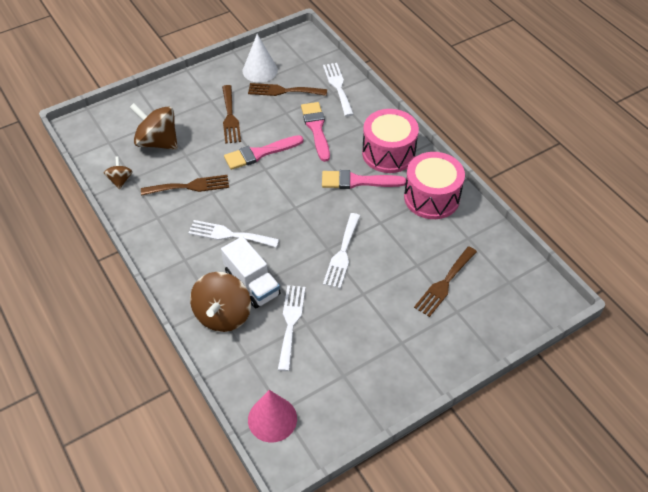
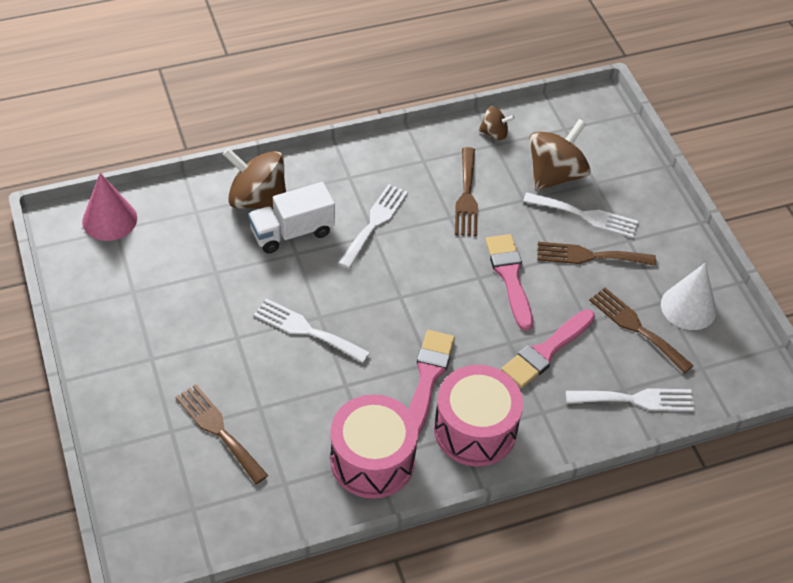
camera: 100 degrees right, 0 degrees up
(283, 91) = (636, 327): brown fork -> brown fork turned 60 degrees counterclockwise
(291, 323) = (223, 258): white fork -> white fork (585, 216)
(316, 129) = (546, 351): pink brush -> pink brush turned 135 degrees clockwise

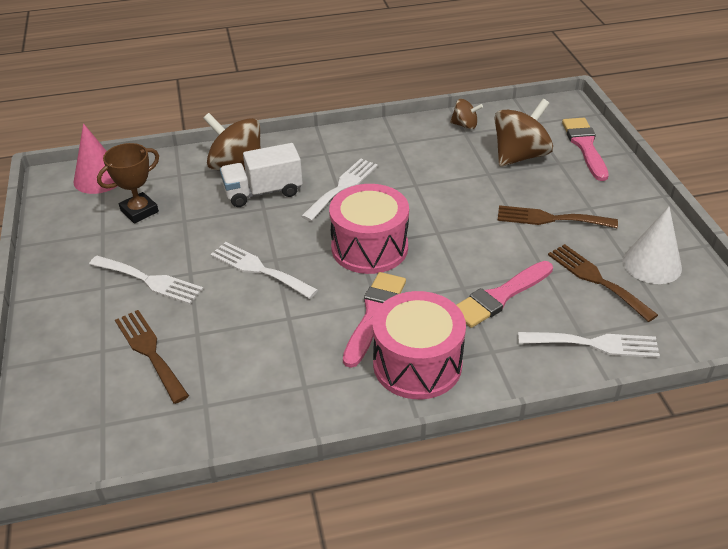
camera: 10 degrees right, 10 degrees down
(165, 262) = (139, 211): none -> brown trophy
(372, 460) = (303, 388): pink drum -> pink drum (369, 247)
(466, 196) = (433, 170): brown fork -> none
(510, 277) = (468, 233): pink brush -> pink brush (585, 146)
(585, 216) = (547, 187): white fork -> white fork (149, 280)

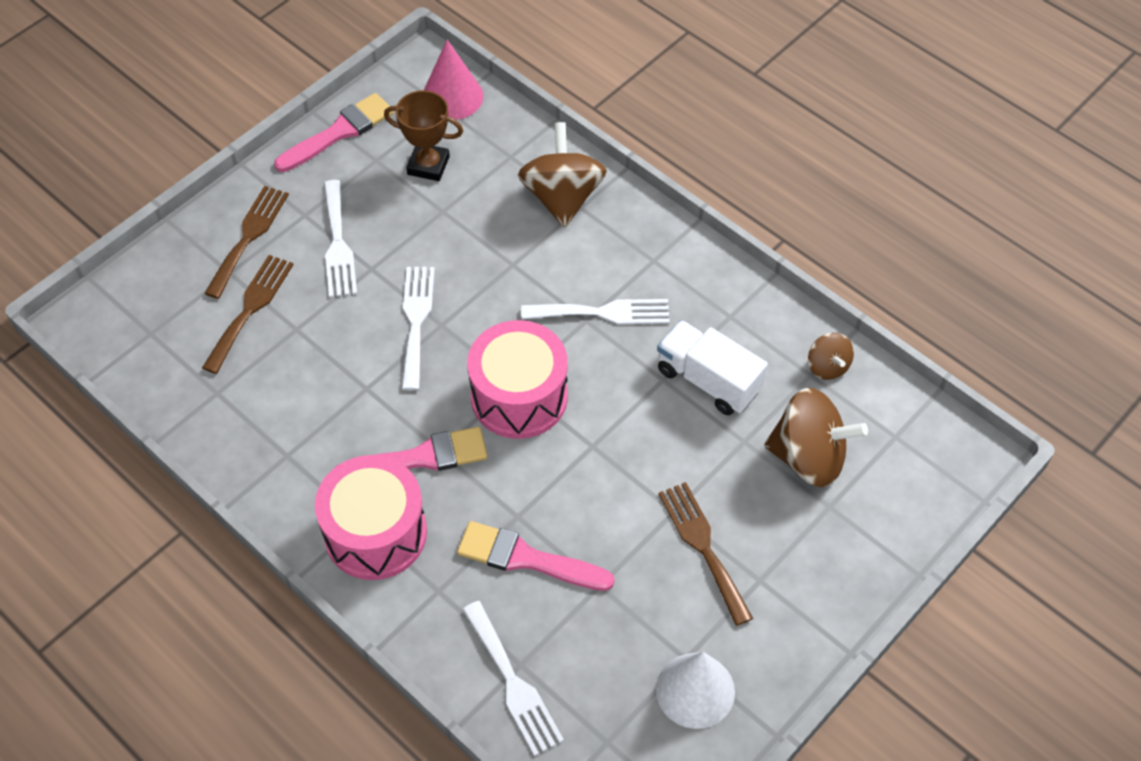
camera: 55 degrees right, 15 degrees up
(263, 192) = (538, 247): white truck -> white truck (708, 380)
(585, 146) = (891, 519): pink brush -> pink brush (339, 132)
(596, 279) = (624, 642): brown fork -> brown fork (249, 237)

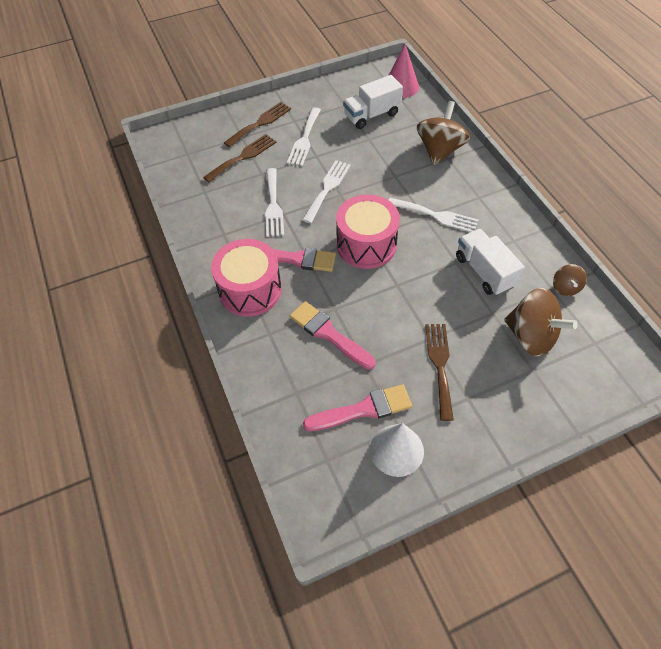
camera: 25 degrees right, 0 degrees up
(339, 132) = (332, 87): pink brush -> pink brush (363, 409)
(428, 165) = (372, 115): brown trophy -> white truck
(513, 683) = (286, 402): white fork -> white fork (273, 205)

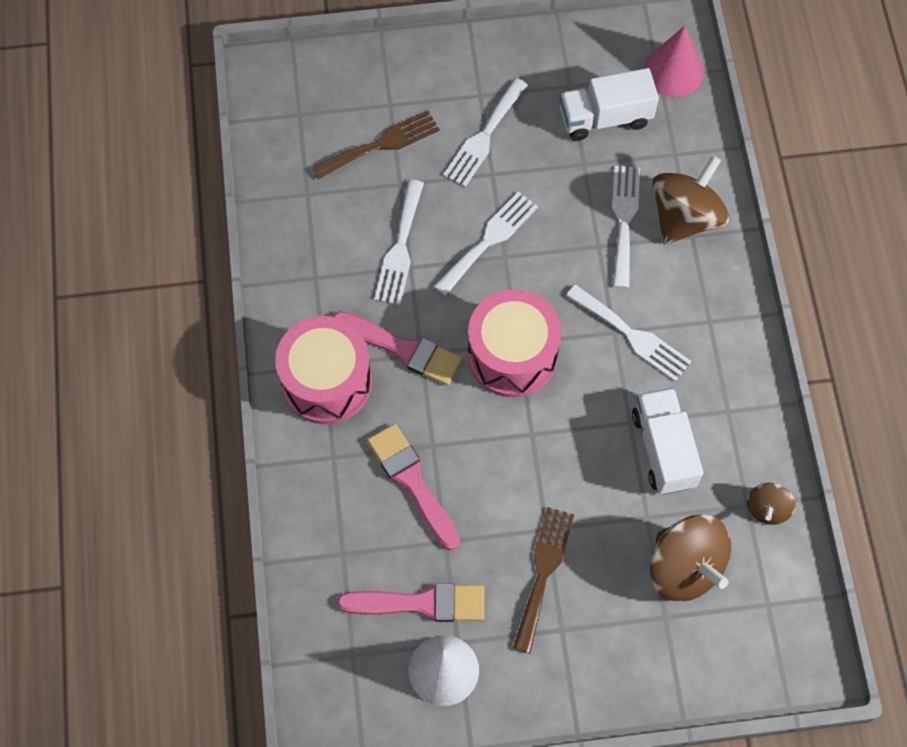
camera: 15 degrees right, 10 degrees up
(260, 123) = (426, 85): brown fork -> none
(405, 160) = (624, 220): none -> white fork

